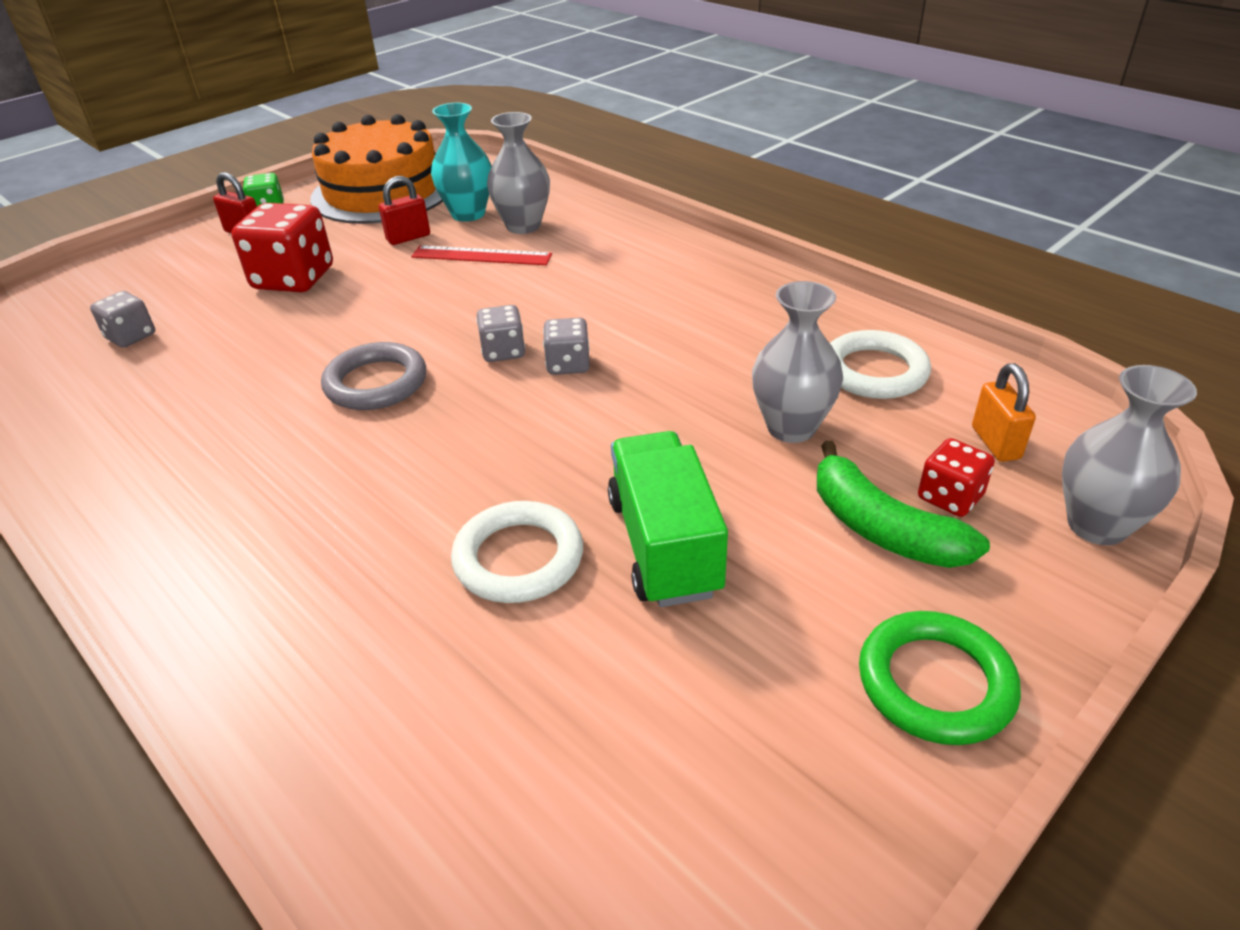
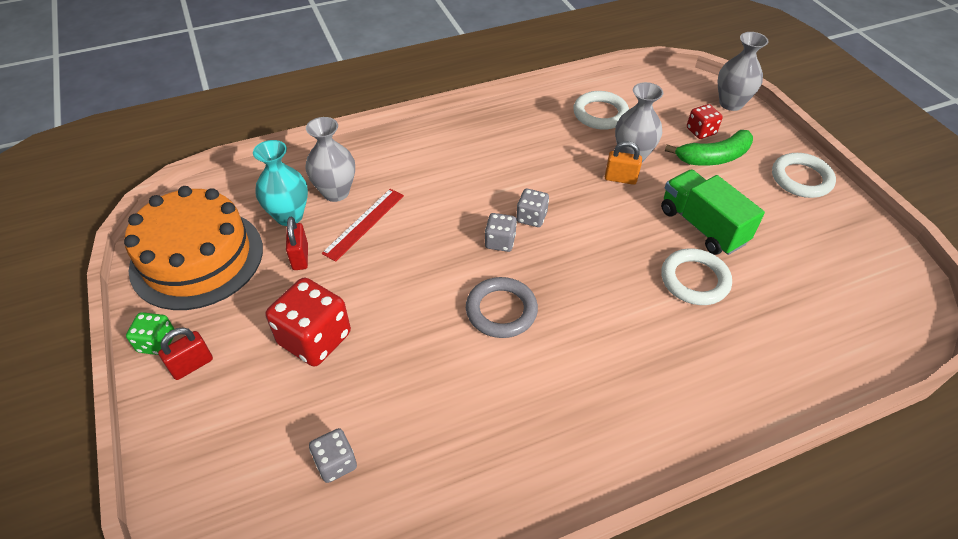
camera: 70 degrees left, 10 degrees up
(664, 545) = (702, 226): green truck -> green truck turned 45 degrees clockwise
(935, 683) = (801, 179): green ring -> white ring
(995, 443) = (670, 104): orange padlock -> orange padlock (620, 179)

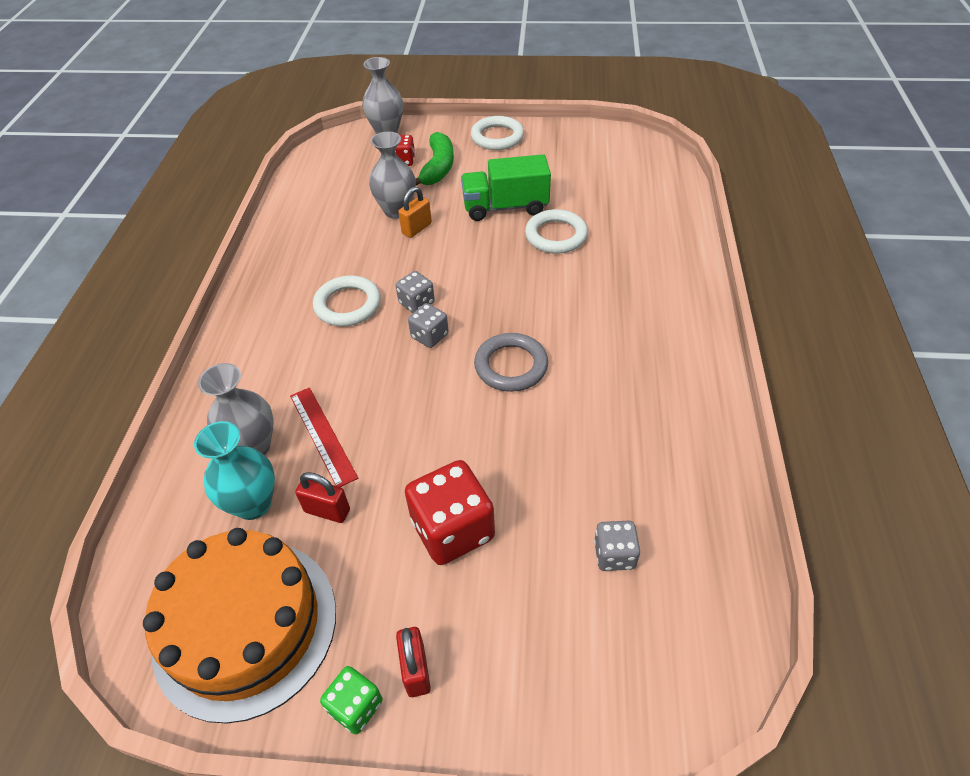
camera: 60 degrees left, 0 degrees up
(600, 114) = (326, 207): white ring -> white ring (348, 305)

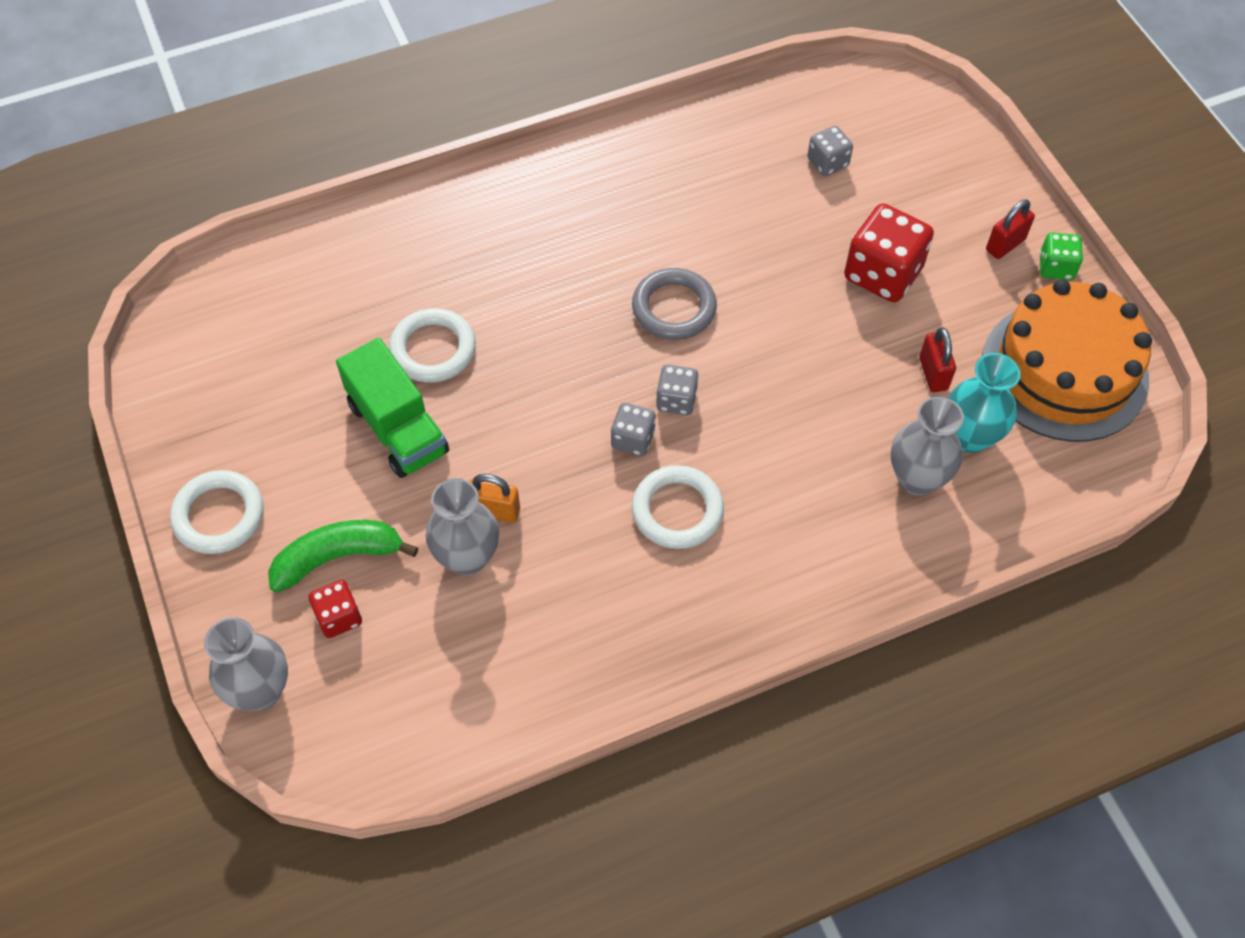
camera: 120 degrees left, 10 degrees up
(322, 435) = (863, 425): red ruler -> none

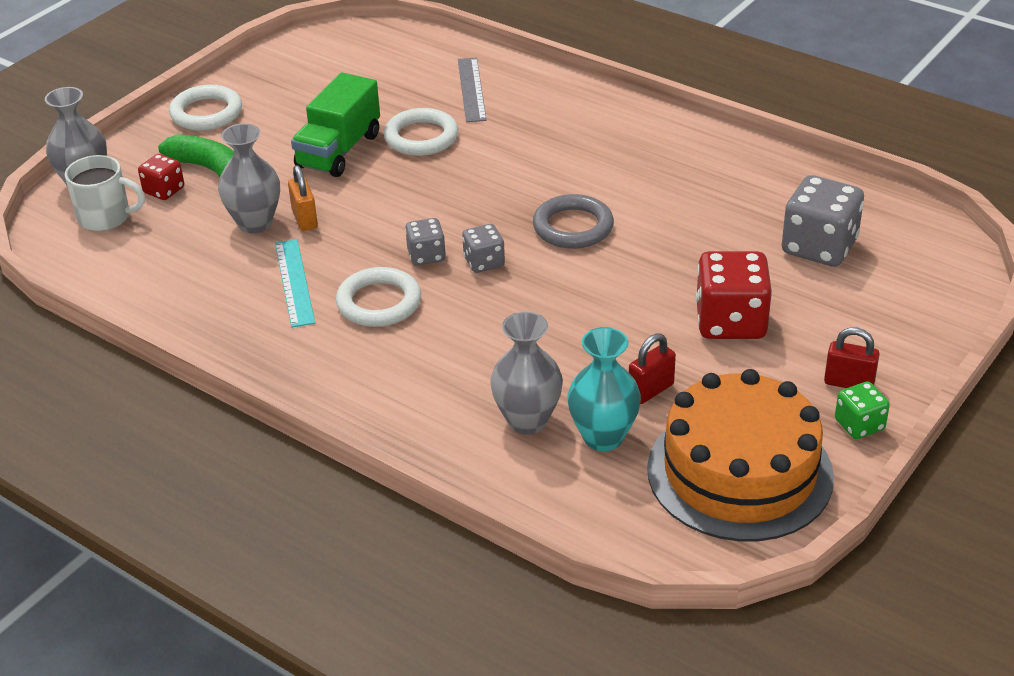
camera: 60 degrees right, 20 degrees down
(344, 694) = (105, 217): none -> white mug
(384, 268) = (471, 89): none -> grey ruler
(594, 566) = (294, 282): none -> turquoise ruler
(827, 162) = (819, 247): grey dice -> grey dice, size x1.84

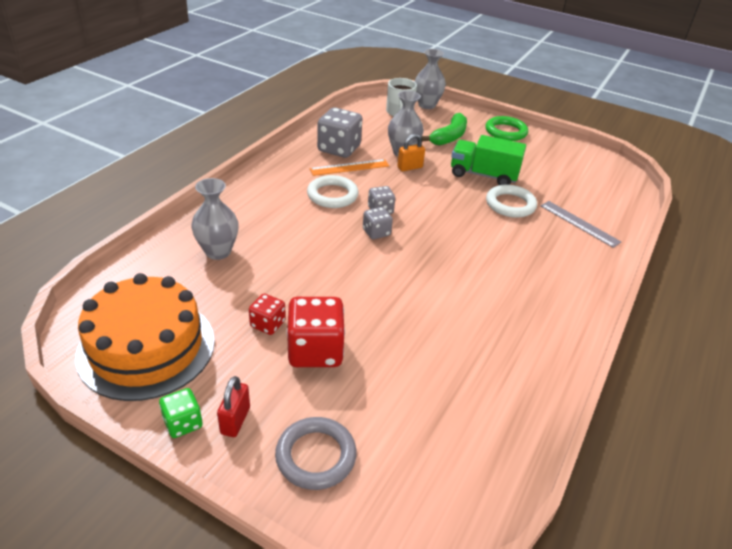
camera: 80 degrees right, 0 degrees up
(164, 190) = (427, 125): red dice -> red dice (268, 324)
(206, 113) = (505, 132): white ring -> green ring
(294, 282) = (349, 167): turquoise ruler -> orange ruler
(471, 89) = (579, 223): grey ruler -> grey ruler turned 60 degrees clockwise
(573, 227) = (423, 271): grey ring -> grey ring (316, 456)
(603, 437) = (196, 283): turquoise vase -> none
(651, 390) = (240, 305): red padlock -> none
(819, 247) = (421, 415): grey dice -> grey dice (339, 149)

